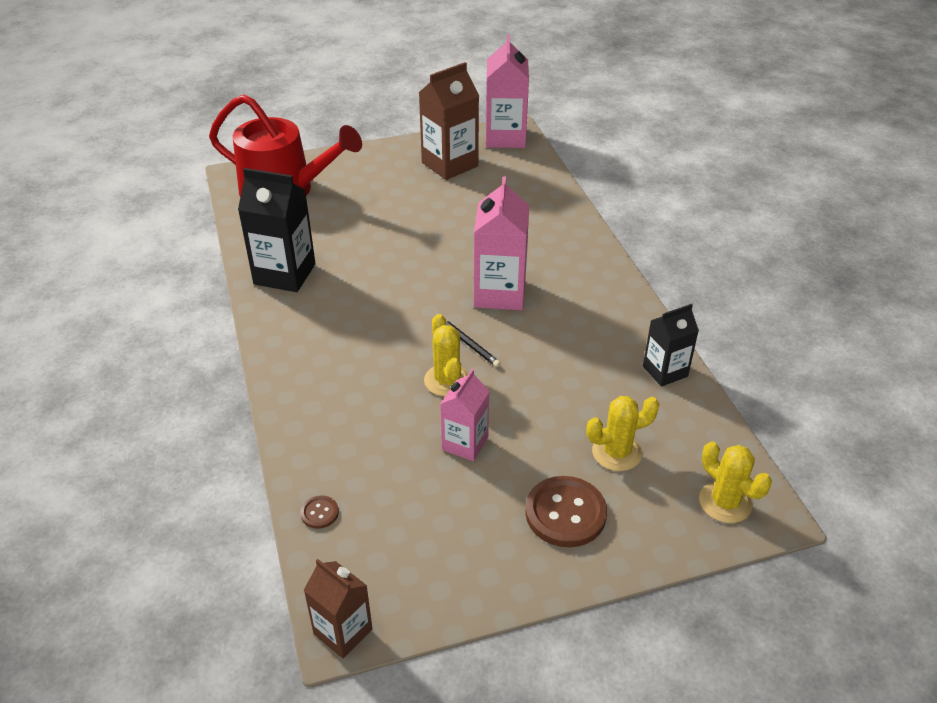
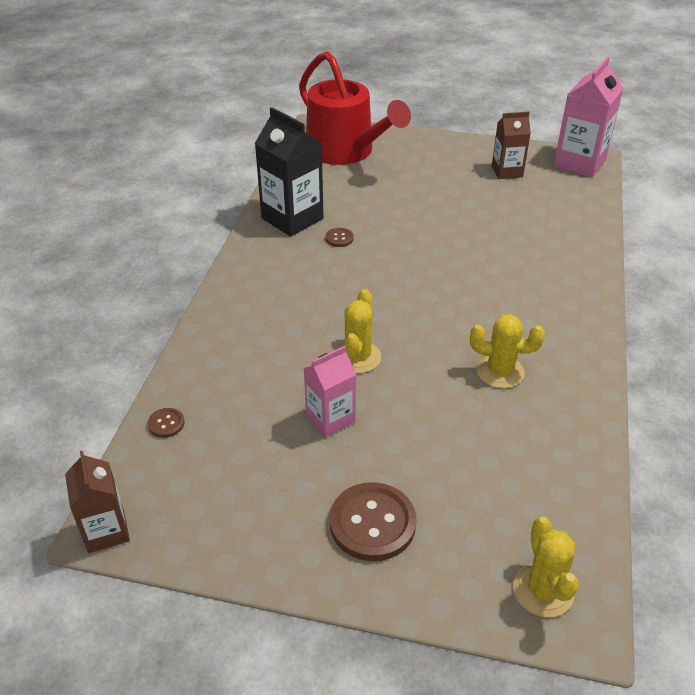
camera: 30 degrees right, 0 degrees up
(345, 278) = (339, 238): none -> brown button
(449, 164) = (507, 171): brown carton -> brown carton, size x0.62
(469, 344) = (402, 333): black pencil -> none
(499, 293) = (466, 299): pink carton -> none
(616, 452) = (466, 489): yellow cactus -> yellow cactus (500, 372)
(665, 371) = (577, 433): black carton -> none

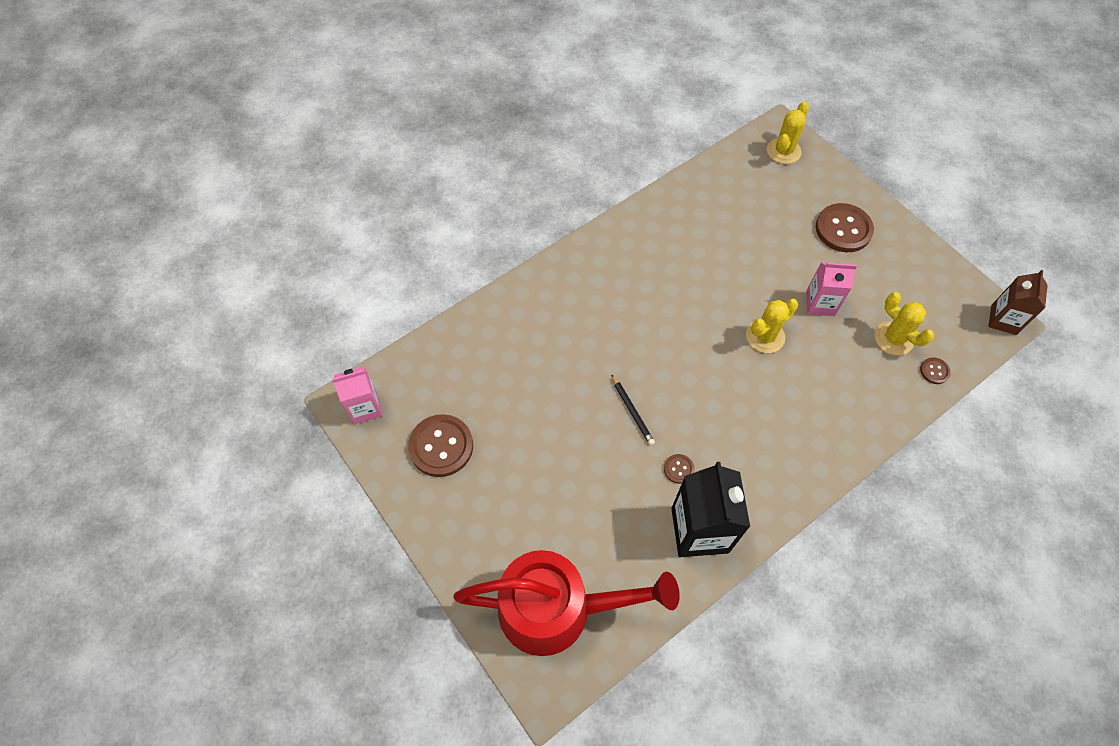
camera: 140 degrees left, 20 degrees up
(345, 151) = (556, 608): red watering can -> red watering can turned 90 degrees clockwise
(409, 250) = (632, 411): none -> black pencil
(500, 372) = (680, 263): yellow cactus -> yellow cactus (893, 338)
(507, 171) = (441, 446): brown carton -> brown button
(579, 163) = (365, 407): pink carton -> pink carton, size x0.62

